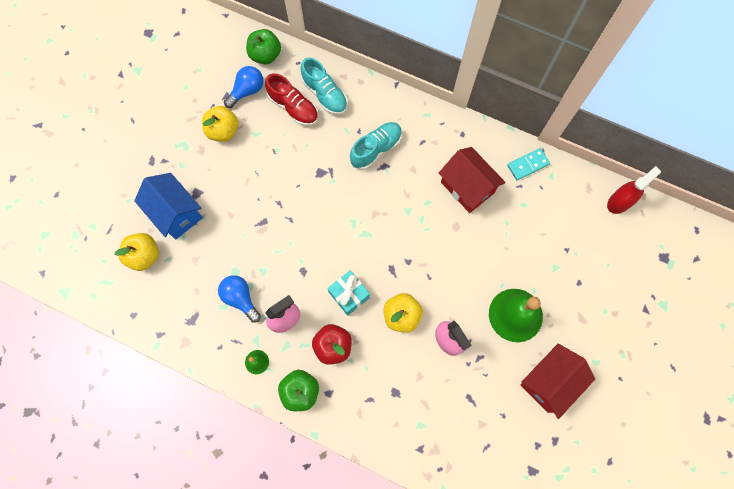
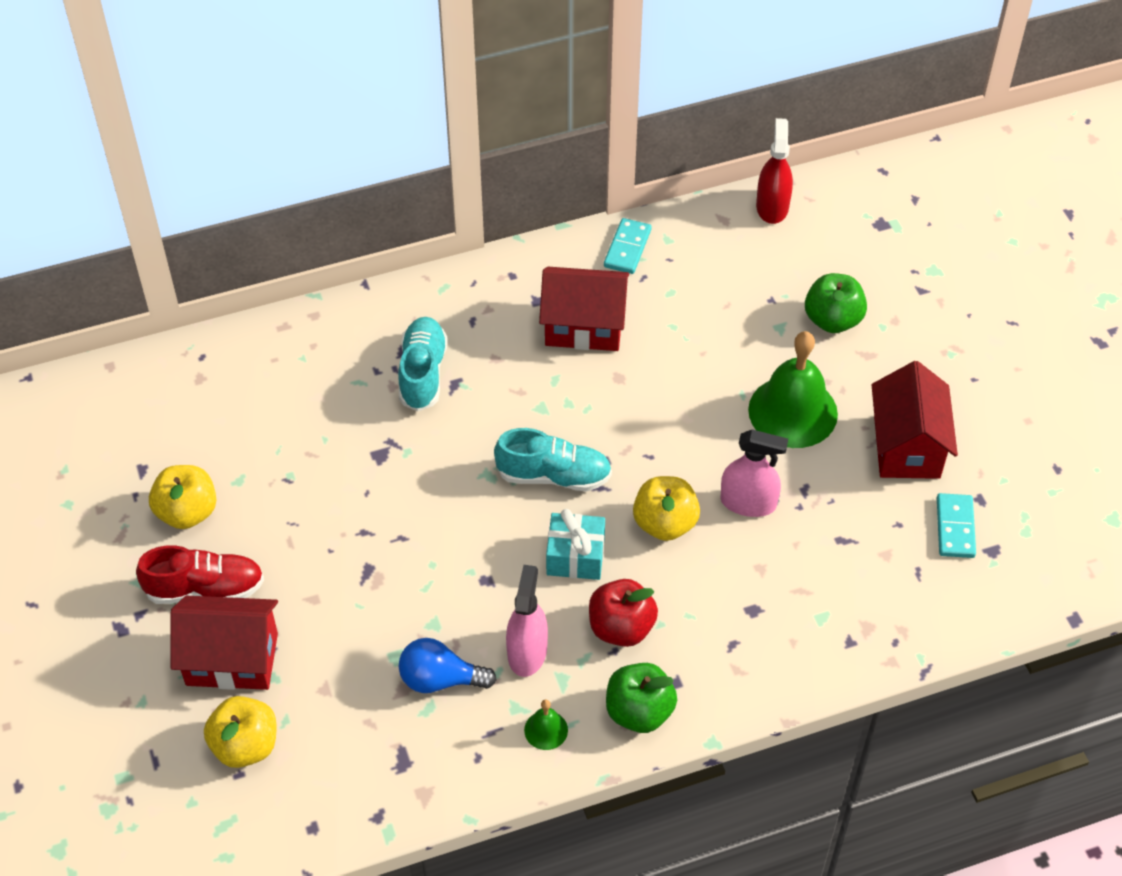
camera: 45 degrees left, 20 degrees down
(176, 213) = (232, 659): blue house -> red house
(247, 91) = (167, 441): blue light bulb -> none
(265, 55) = (145, 381): green apple -> green apple (832, 320)
(293, 107) = (256, 411): red shoe -> red shoe (205, 588)
(325, 94) = (283, 365): turquoise shoe -> turquoise shoe (554, 476)
(527, 443) = (955, 527): none -> turquoise domino

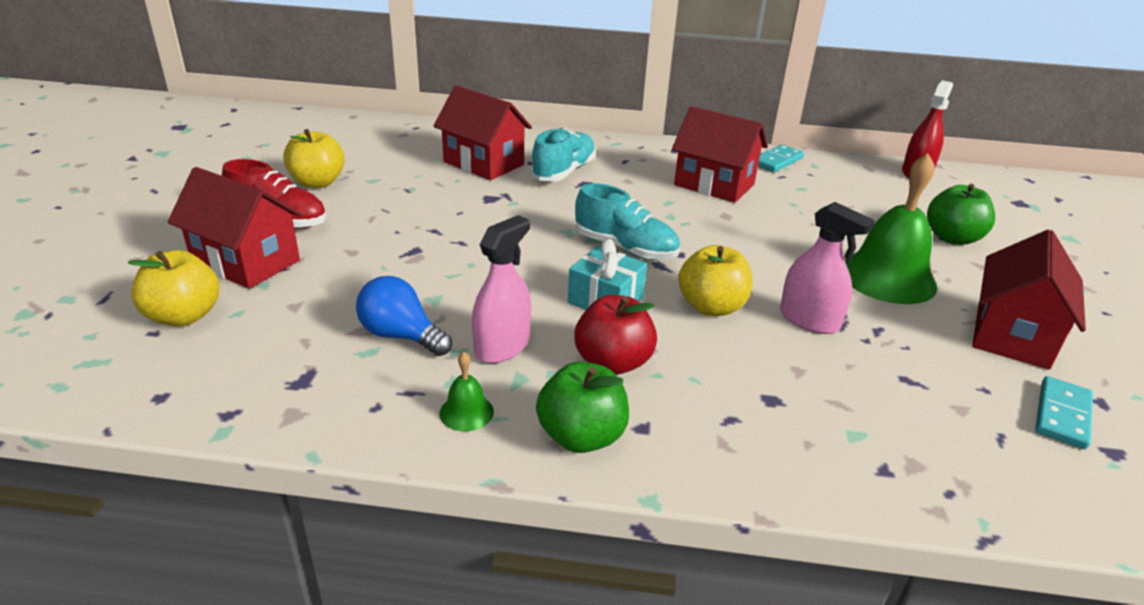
camera: 25 degrees right, 20 degrees down
(330, 395) = (484, 163): none -> red house

